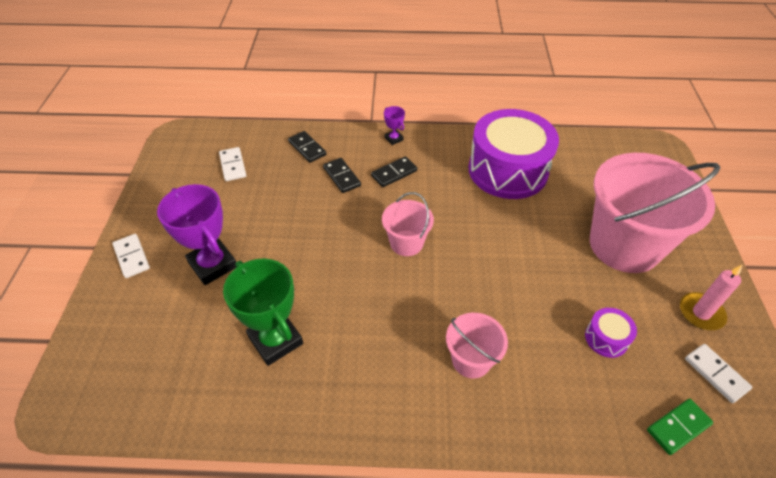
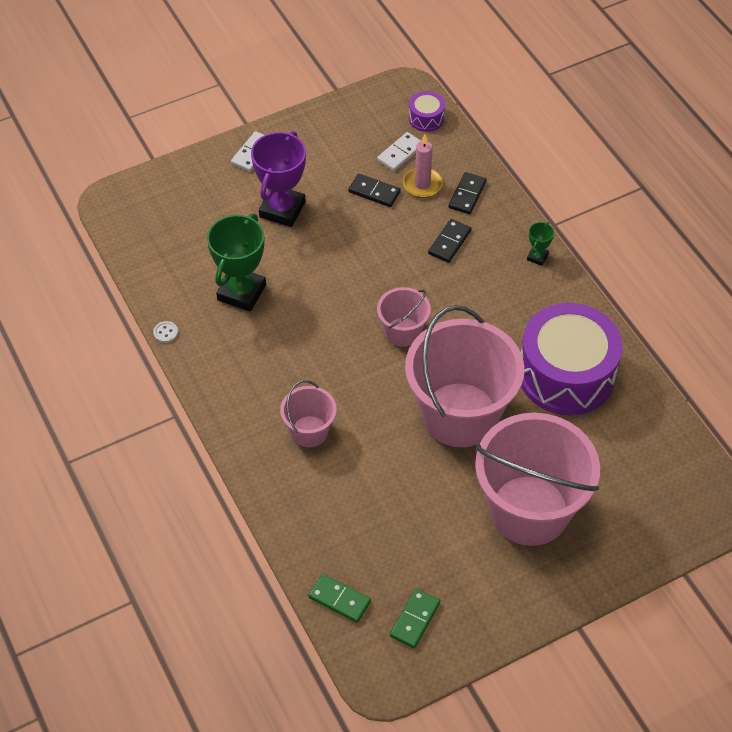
camera: 60 degrees right, 5 degrees up
(270, 436) = (165, 333): none -> white button
(394, 139) = (537, 257): purple trophy -> green trophy
(394, 173) = (486, 281): black domino -> black domino (374, 192)
(511, 245) = (460, 415): none -> pink bucket
(606, 338) = (398, 524): purple drum -> purple drum (426, 118)
(701, 313) = (481, 595): pink candle -> pink candle (422, 184)
(716, 374) = (415, 619): white domino -> green domino

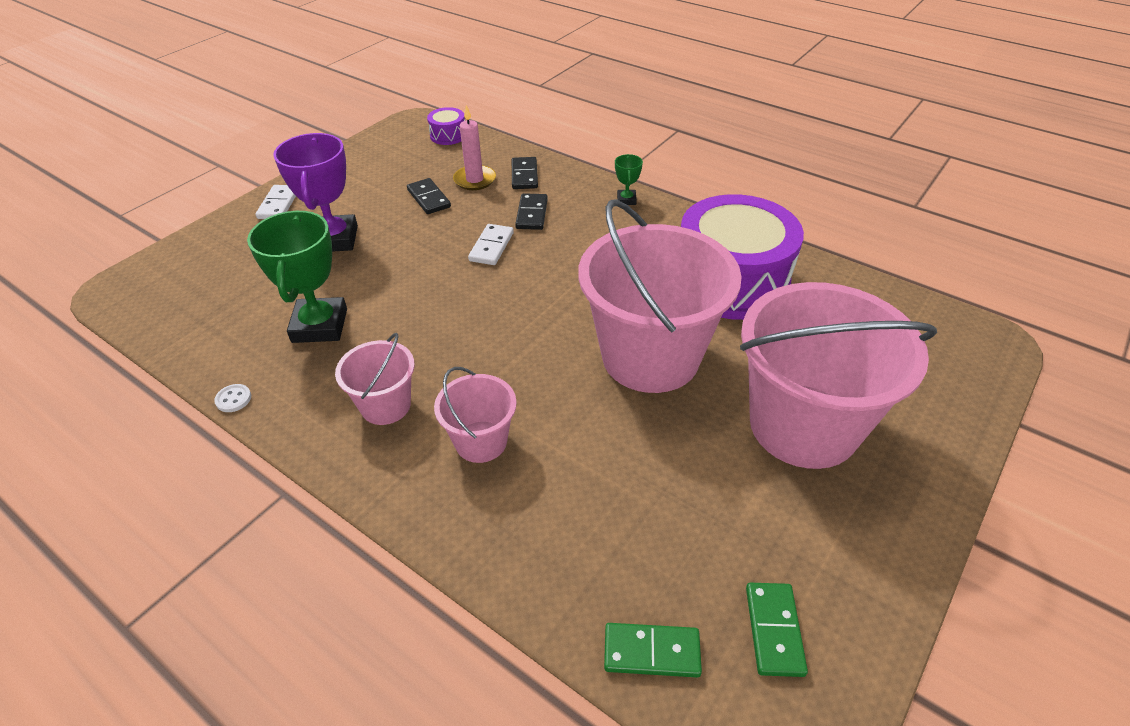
camera: 25 degrees left, 10 degrees down
(374, 192) = (428, 198): black domino -> black domino turned 60 degrees clockwise
(400, 153) = (438, 164): white domino -> white domino (491, 247)
(403, 332) = (533, 301): pink bucket -> pink bucket (385, 405)

